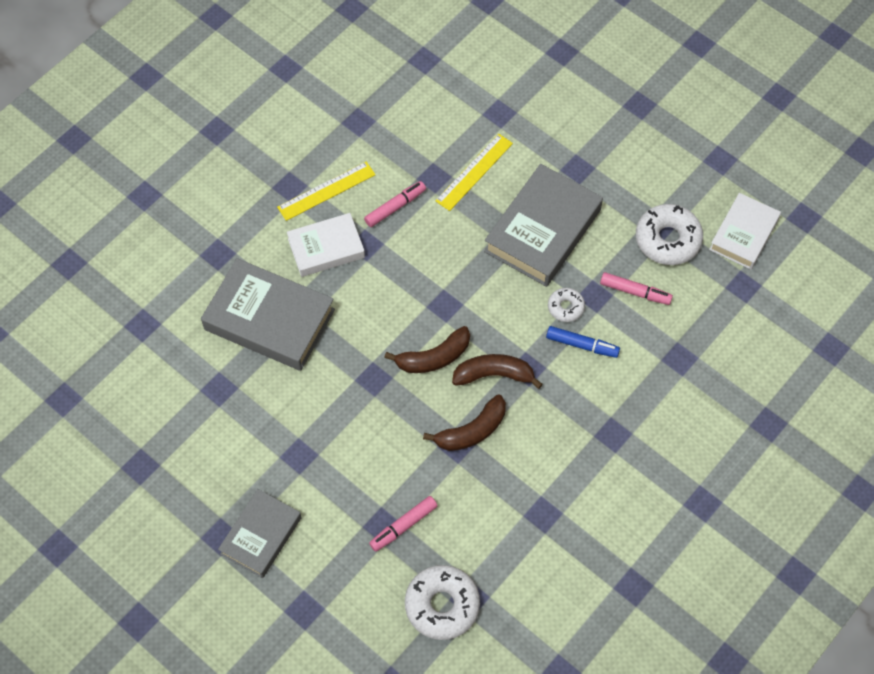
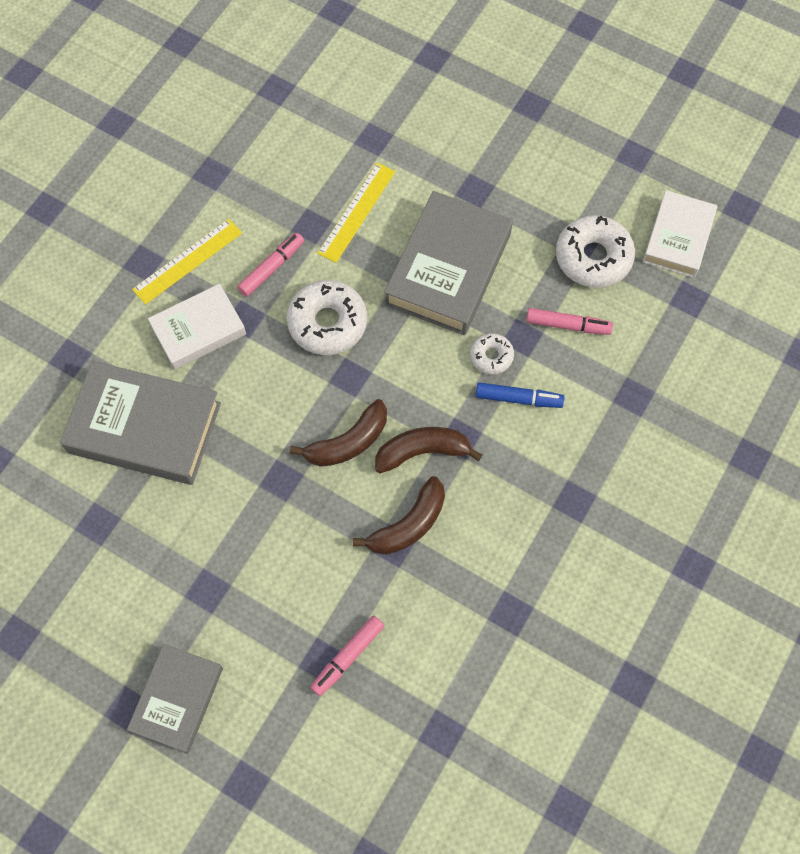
camera: 10 degrees left, 5 degrees up
(442, 605) = (411, 748): white donut -> white donut (327, 323)

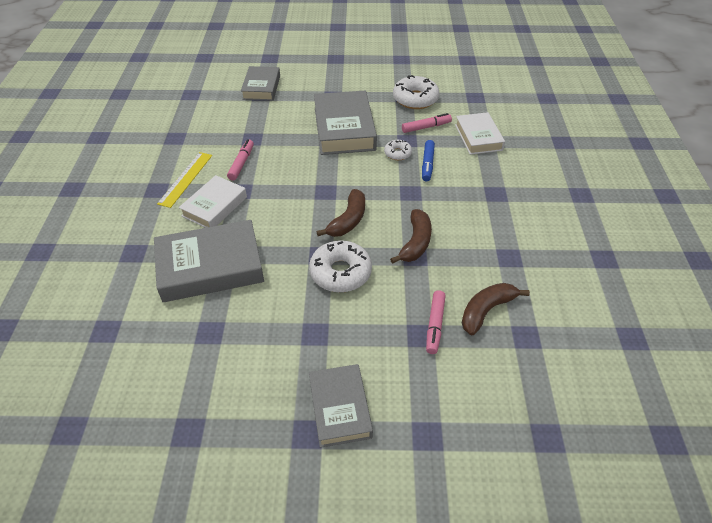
camera: 30 degrees left, 20 degrees down
(327, 323) = (293, 174): white donut -> white donut (340, 272)
(357, 212) = (274, 124): yellow ruler -> none
(382, 121) = (261, 87): none -> grey book
(422, 452) = (395, 207): brown banana -> brown banana (486, 310)
(518, 399) = (427, 164): blue marker -> blue marker turned 120 degrees clockwise
(678, 238) = (449, 79): white book -> white book (478, 137)

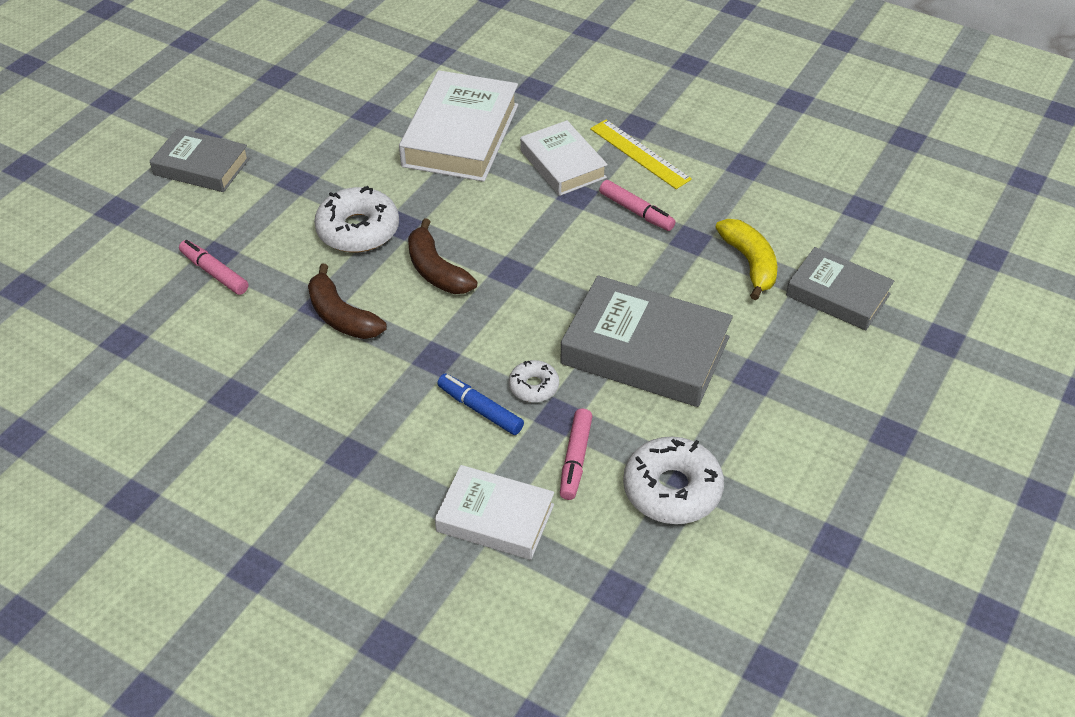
camera: 120 degrees right, 0 degrees up
(210, 267) = (460, 135): grey book -> white book
(257, 116) = (749, 263): none -> yellow banana
(486, 310) = (186, 326): brown banana -> none

